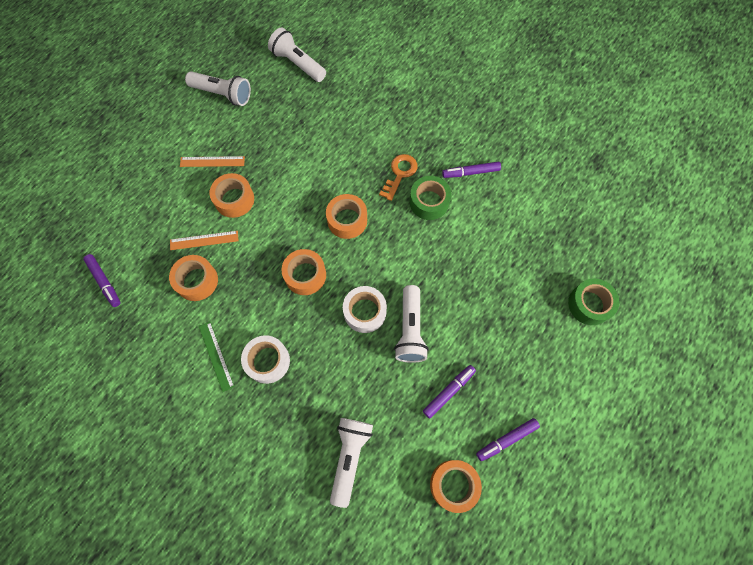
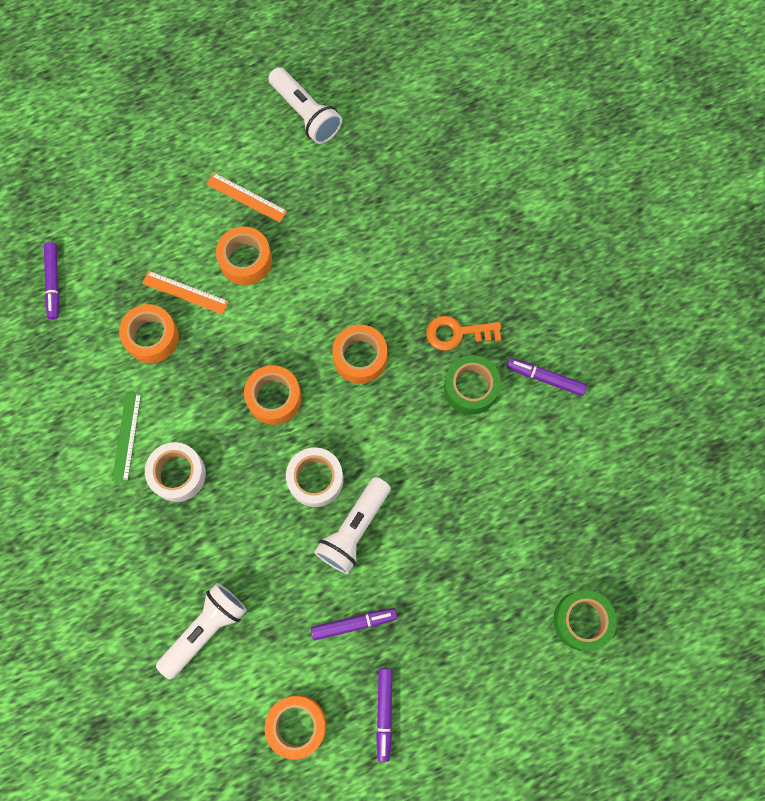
camera: 30 degrees right, 5 degrees up
(298, 64) = (419, 118): white flashlight -> none
(399, 174) = (457, 333): orange key -> orange key turned 150 degrees counterclockwise
(506, 439) = (384, 713): purple marker -> purple marker turned 90 degrees counterclockwise

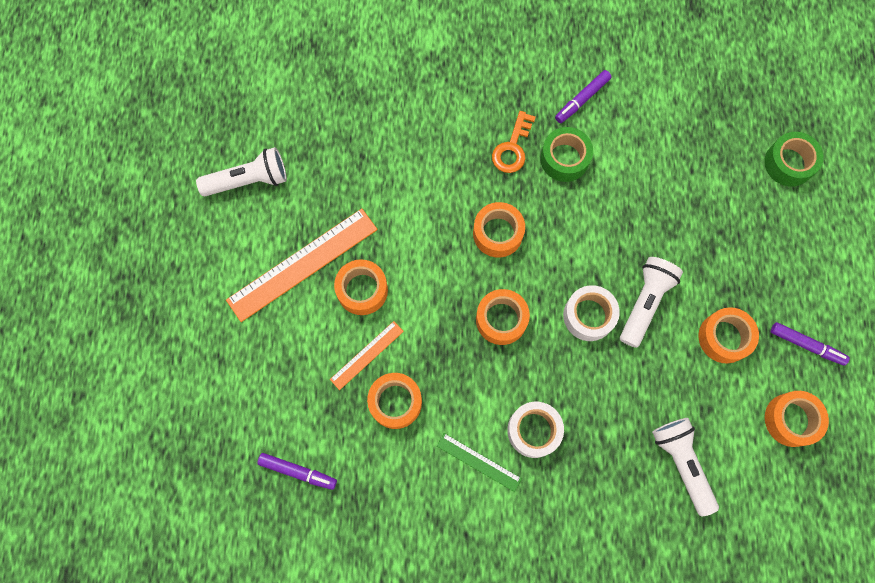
camera: 65 degrees left, 0 degrees up
(246, 197) = (302, 264): orange ruler -> orange ruler, size x1.94
(353, 623) = (724, 337): purple marker -> orange tape
(354, 529) = (645, 303): white flashlight -> white flashlight turned 120 degrees counterclockwise

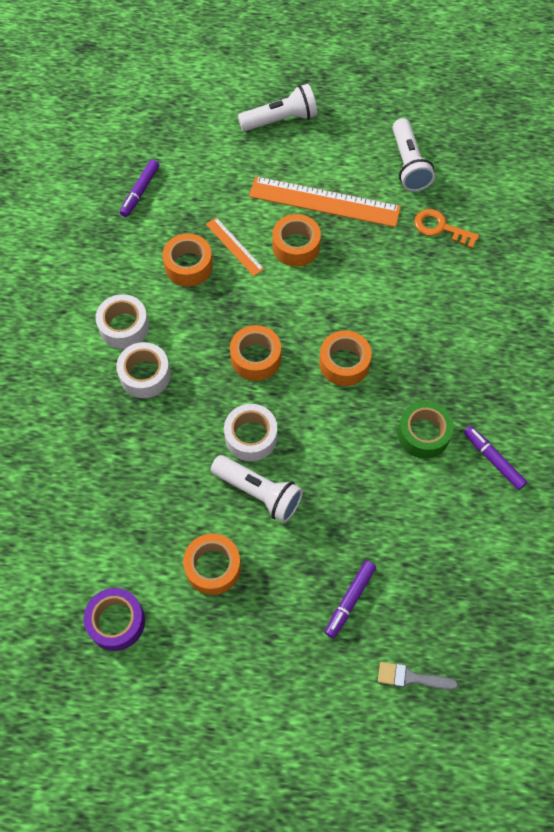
camera: 95 degrees right, 10 degrees down
(302, 264) = (324, 202): orange ruler -> orange ruler turned 45 degrees counterclockwise
(478, 462) = (124, 327): green ruler -> white tape
(512, 148) = (437, 385): orange key -> orange key (440, 228)
(682, 463) = (91, 504): white flashlight -> white flashlight (280, 120)
(789, 163) = (411, 678): green tape -> grey brush
(791, 420) = (116, 622): orange tape -> purple tape
(806, 345) = (194, 655): purple marker -> purple marker (350, 600)

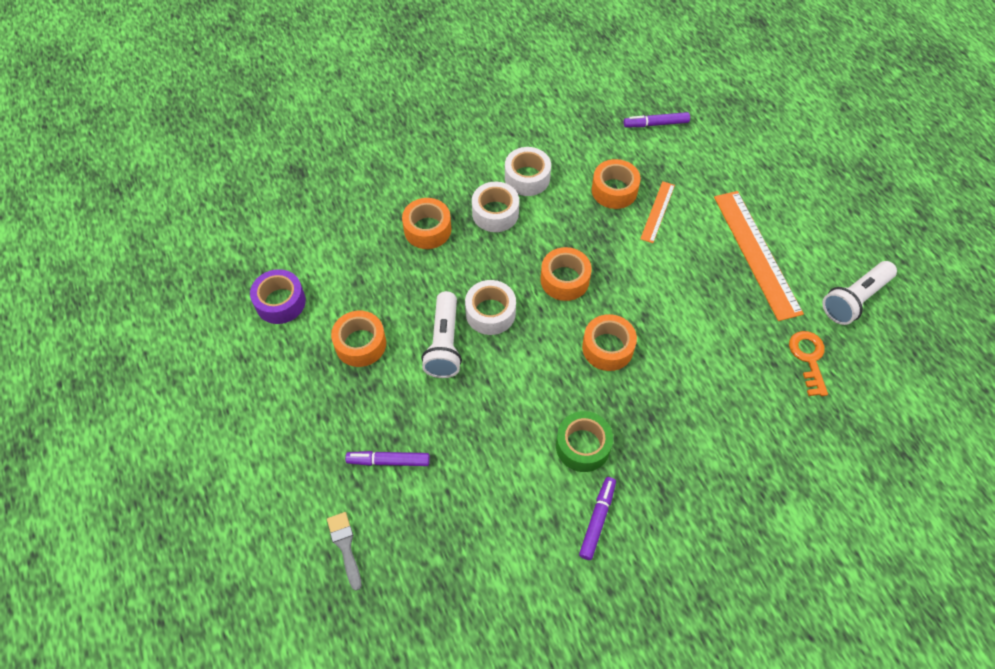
camera: 60 degrees right, 5 degrees down
(280, 120) = (811, 180): white flashlight -> none
(296, 246) = (694, 255): orange tape -> orange tape (427, 229)

